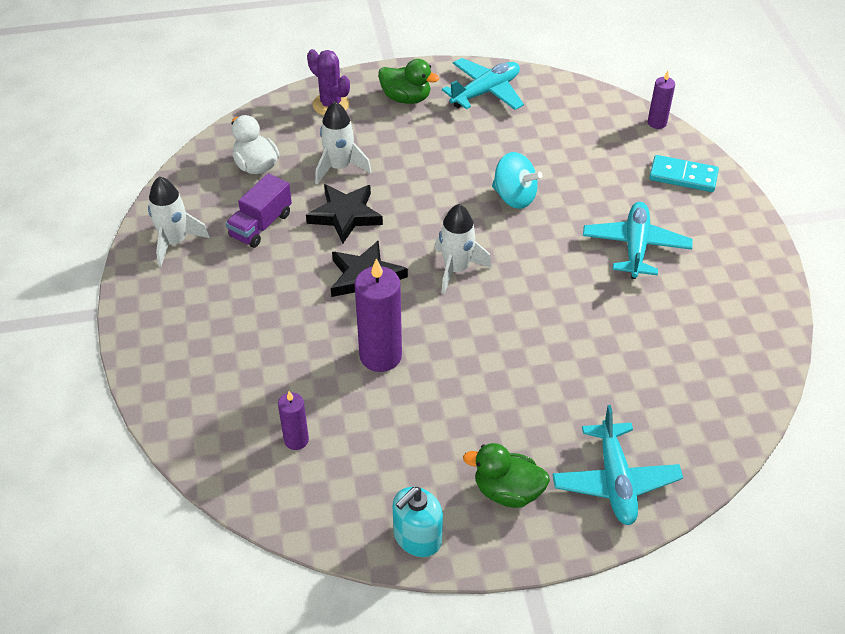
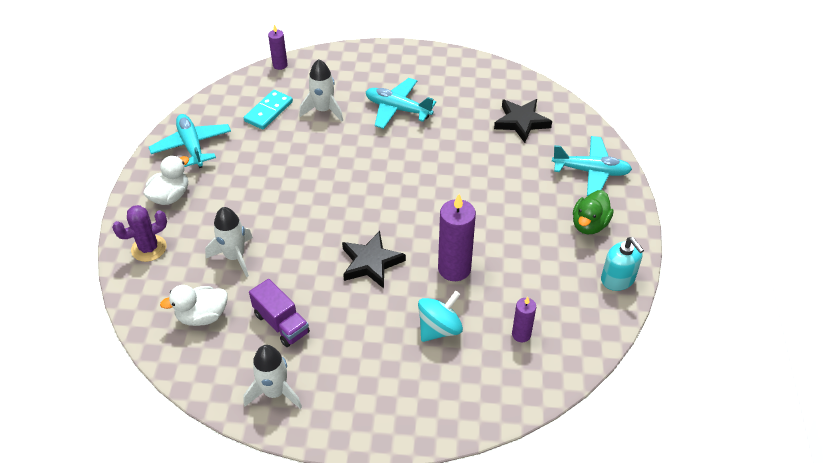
camera: 75 degrees left, 0 degrees up
(345, 215) = (295, 263): black star -> black star (521, 122)
(406, 98) = (170, 196): green duck -> white duck
(456, 269) = (383, 207): white rocket -> white rocket (323, 110)
(514, 197) = (321, 158): turquoise spinning top -> turquoise spinning top (439, 328)
(683, 176) = (340, 68): turquoise domino -> turquoise domino (268, 111)

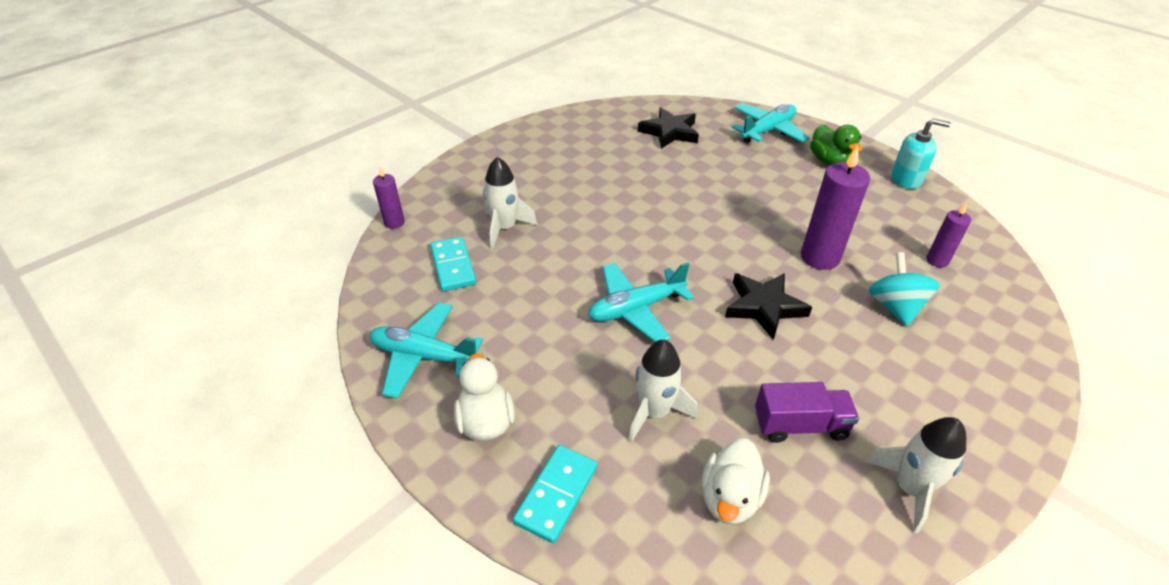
camera: 50 degrees left, 5 degrees down
(149, 248) = (556, 494): purple cactus -> turquoise domino
(397, 109) = (566, 184): turquoise plane -> turquoise plane (636, 309)

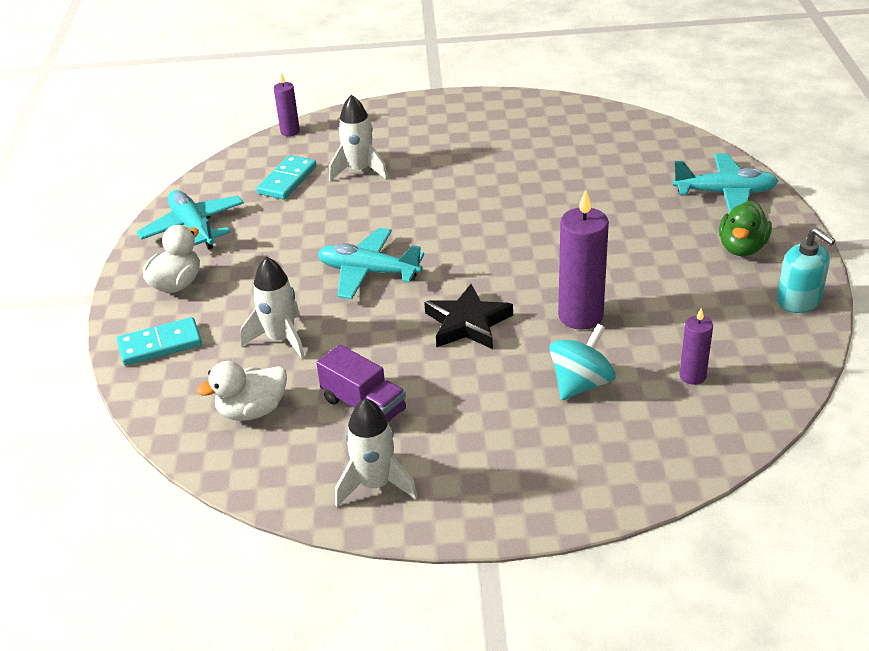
camera: 45 degrees right, 5 degrees down
(669, 132) = (619, 153): black star -> none

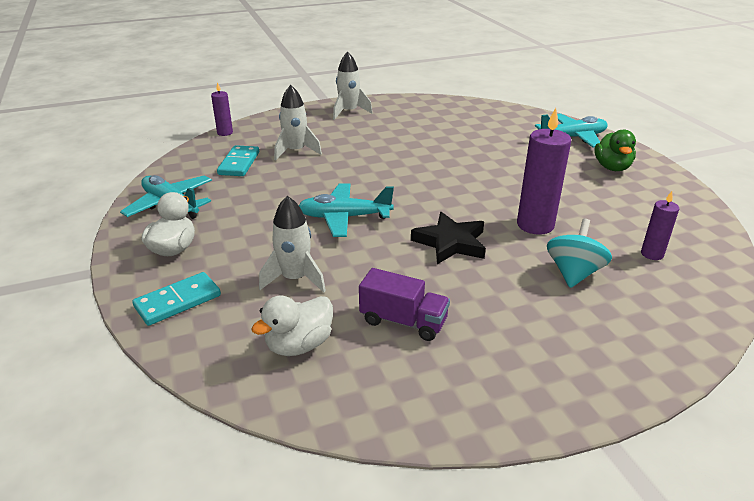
camera: 20 degrees left, 5 degrees down
(375, 484) = (458, 391): white rocket -> white rocket (349, 112)
(799, 300) = (679, 194): turquoise soap dispenser -> none

